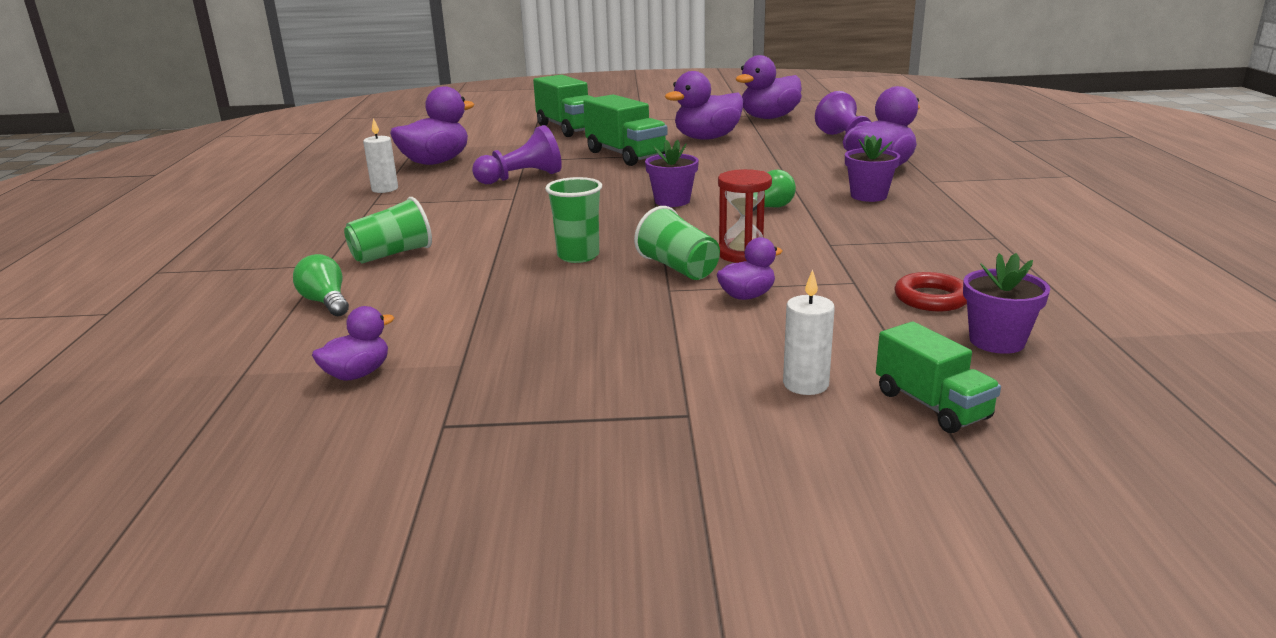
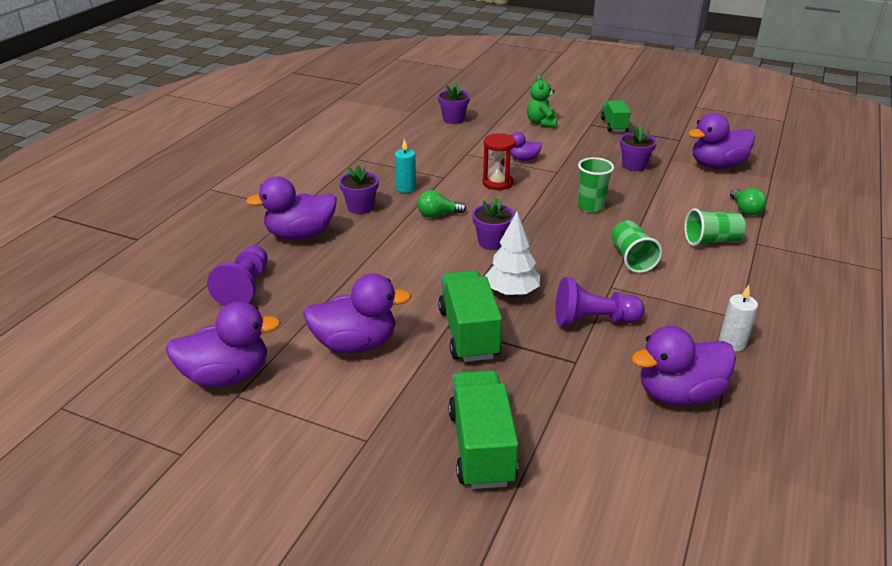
camera: 155 degrees left, 10 degrees up
(357, 374) = (717, 165): purple duck -> purple duck, size x1.92
(535, 332) = (634, 165): none -> purple flower pot
(612, 177) = (512, 292): none -> white tree
(678, 268) = (541, 183): green cup -> green cup (631, 258)
(805, 384) = (541, 123): white candle -> green teddy bear
(855, 222) = (406, 188): none -> turquoise candle
(931, 298) = (447, 138): red ring -> none
(931, 405) = (509, 109): green truck -> green truck (614, 125)

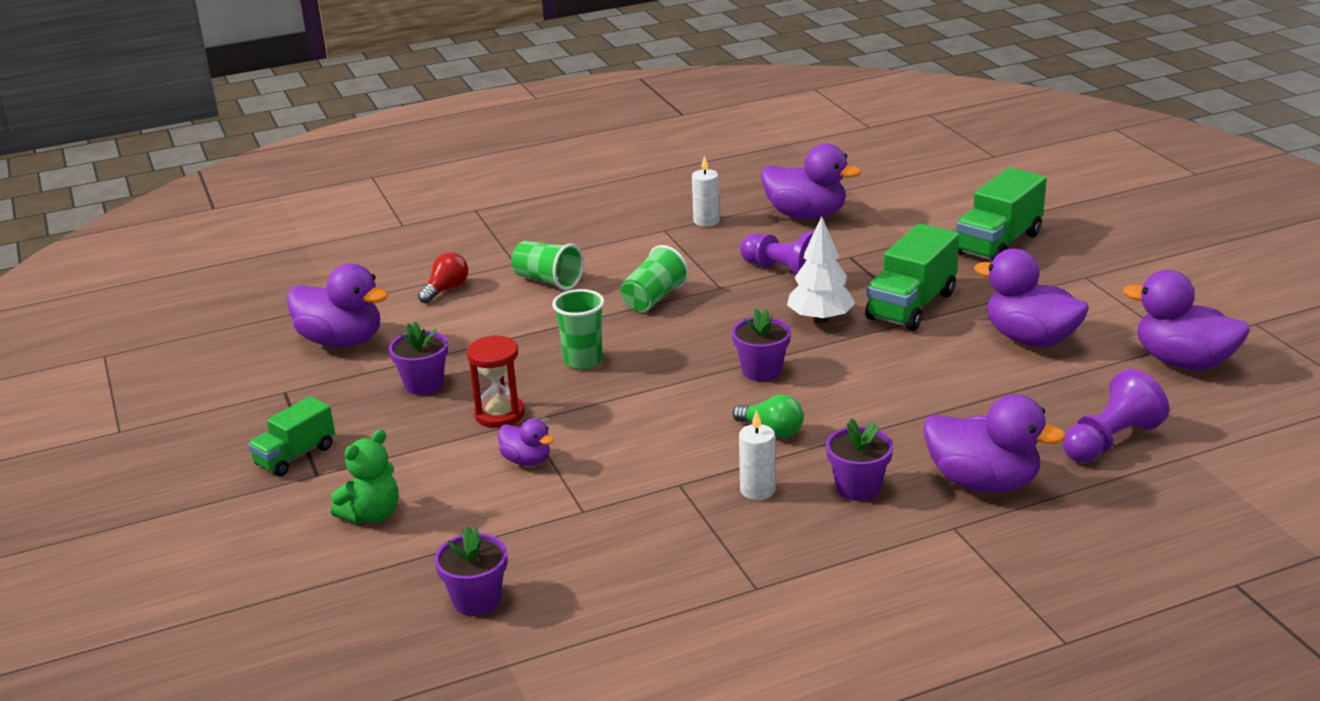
camera: 135 degrees left, 5 degrees down
(406, 188) = (757, 490): turquoise candle -> white candle
(497, 183) = (627, 440): red hourglass -> red hourglass (499, 414)
(745, 210) = (446, 289): green light bulb -> red light bulb

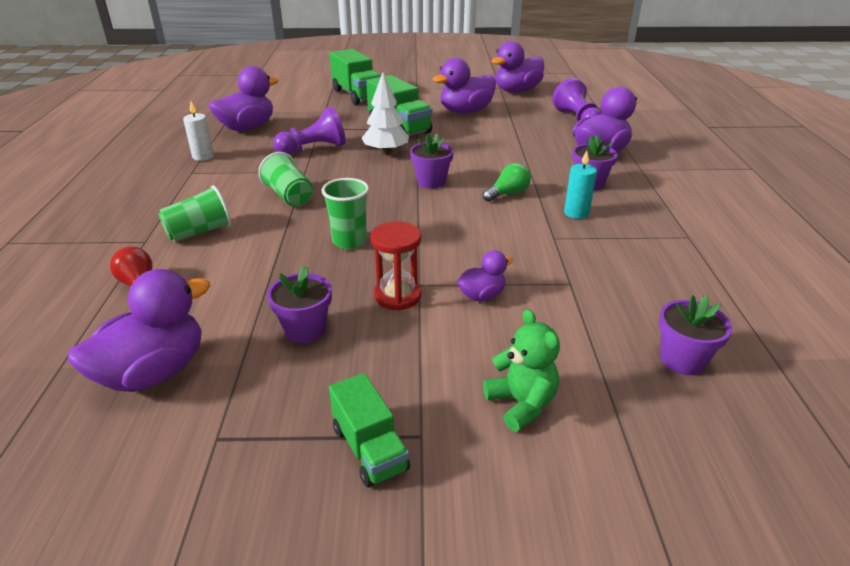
camera: 70 degrees left, 5 degrees up
(757, 490) = (576, 213): white candle -> turquoise candle

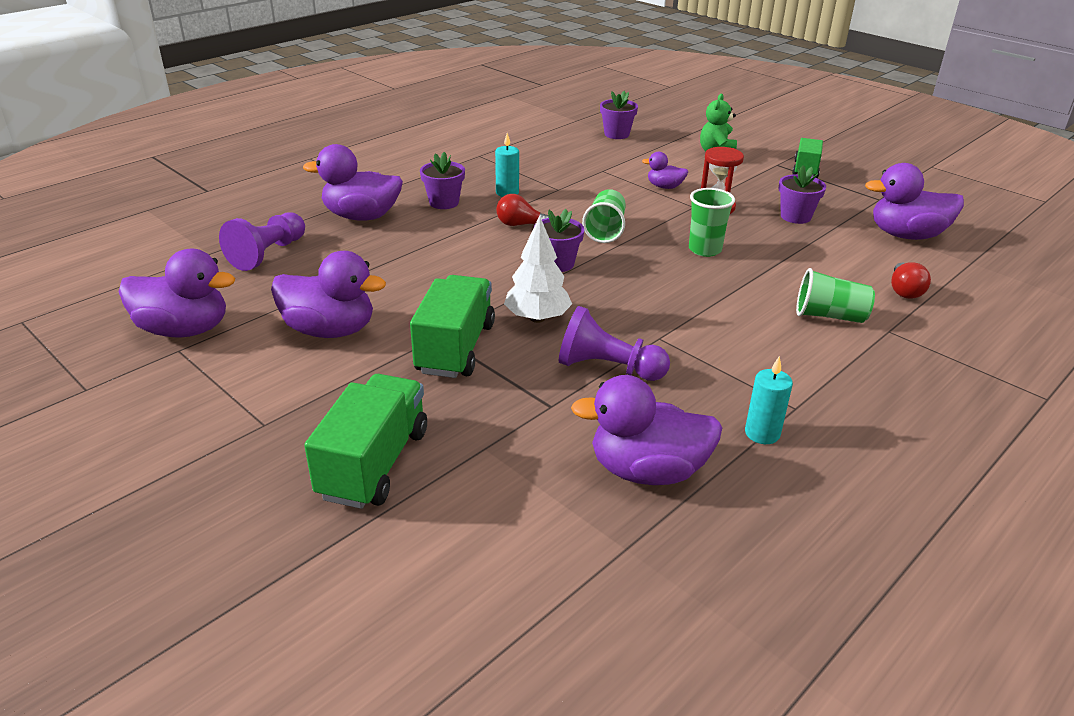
camera: 135 degrees left, 0 degrees up
(203, 156) = (762, 433): white candle -> turquoise candle
(289, 196) = (709, 314): green cup -> green cup (605, 230)
(508, 194) = (520, 225): green light bulb -> red light bulb

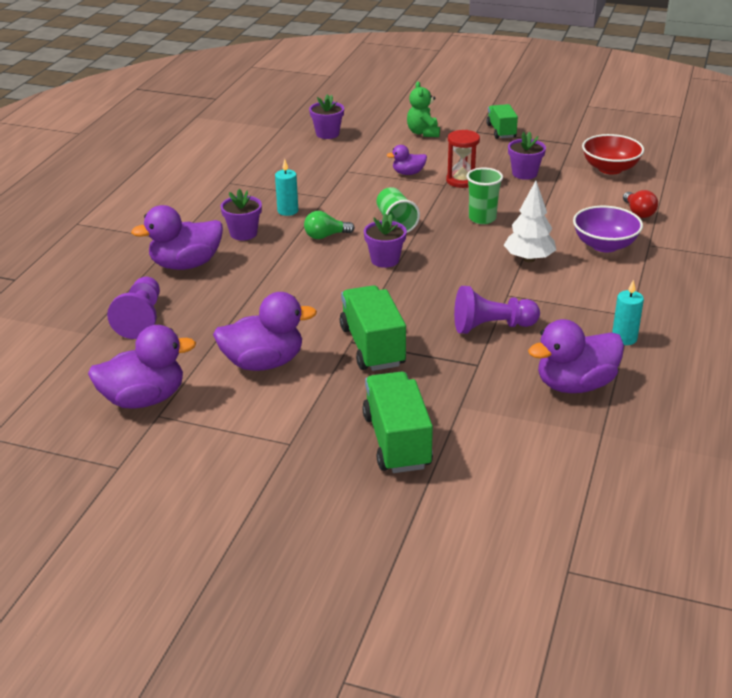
camera: 25 degrees left, 0 degrees up
(520, 225) = (325, 236): red light bulb -> green light bulb
(537, 318) = (410, 306): white tree -> white tree (529, 259)
(829, 316) = (604, 245): green cup -> purple bowl
(906, 235) = (610, 169): purple duck -> red bowl

